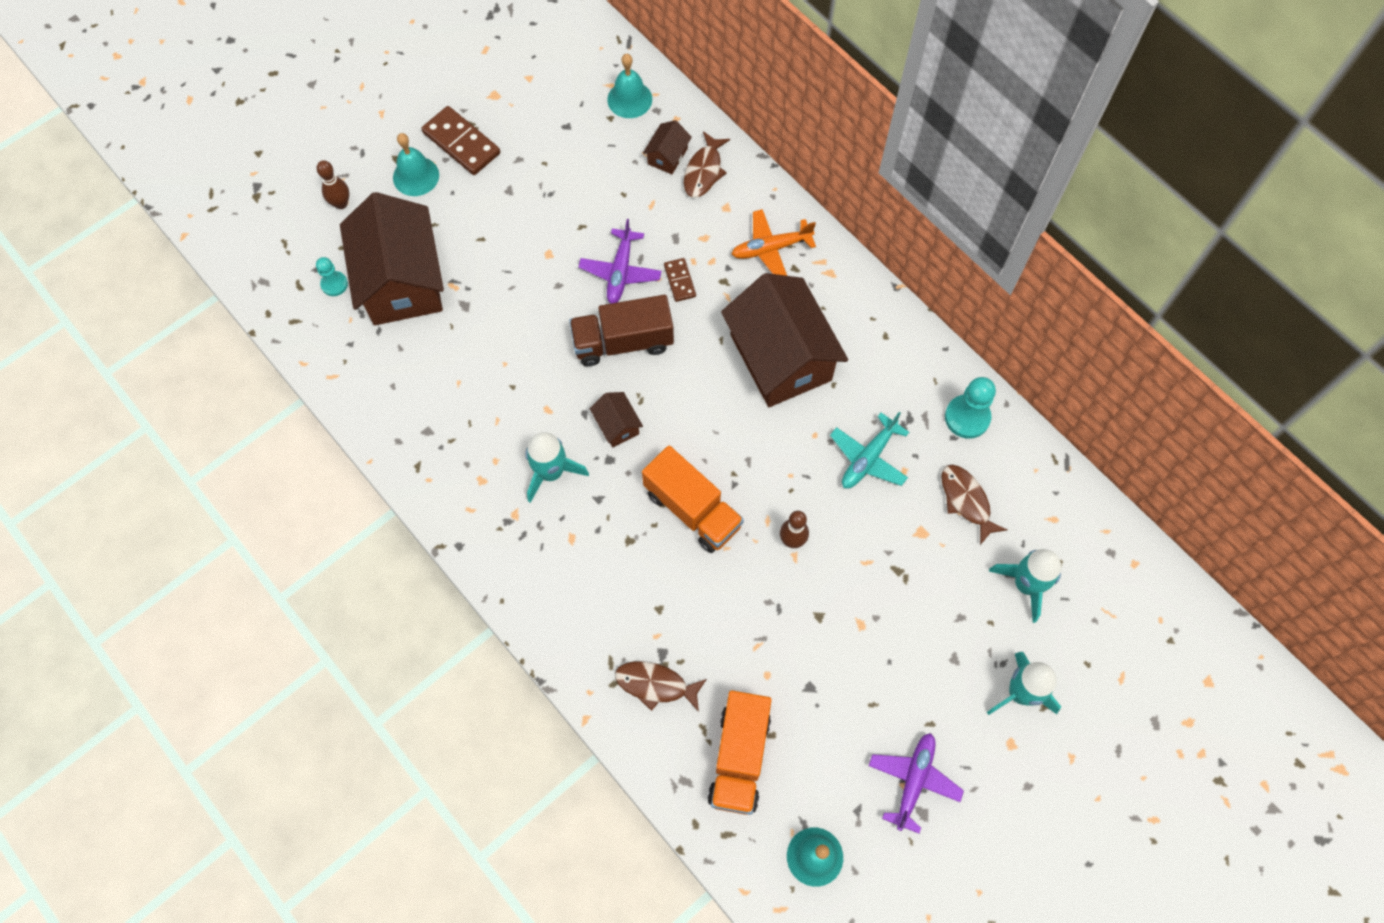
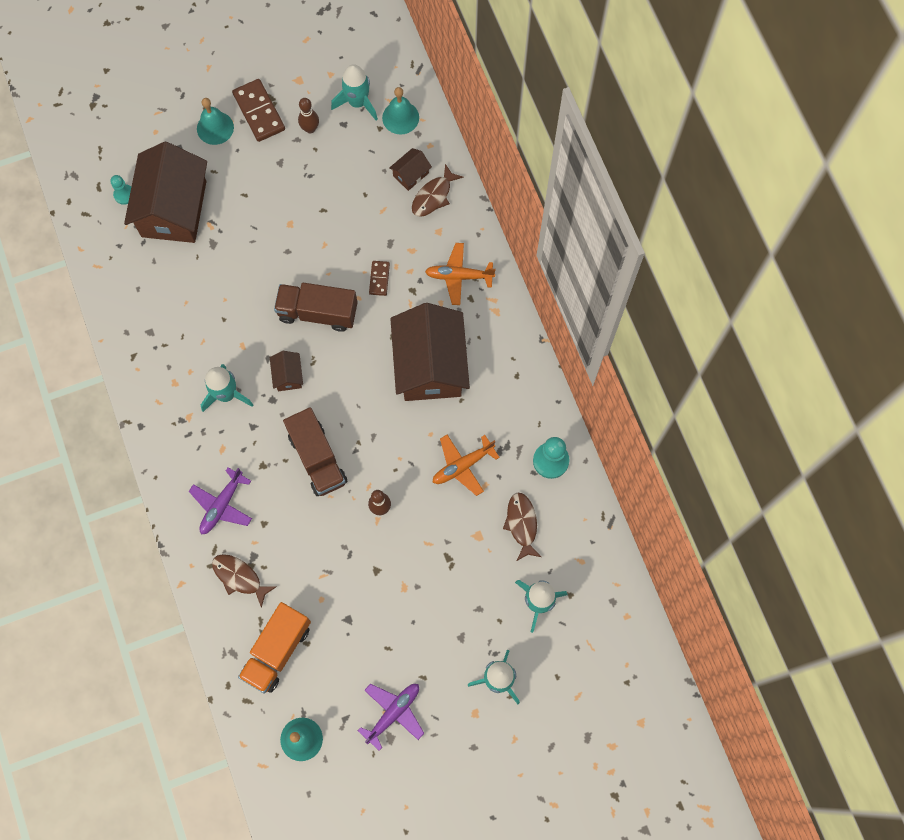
camera: 20 degrees right, 5 degrees up
(341, 203) = (152, 132): brown bowling pin -> brown bowling pin (310, 129)
(573, 98) = (357, 102): none -> turquoise rocket
(620, 272) = (338, 256): purple plane -> purple plane (222, 505)
(692, 509) = (317, 458): orange truck -> brown truck
(868, 458) = (462, 466): turquoise plane -> orange plane

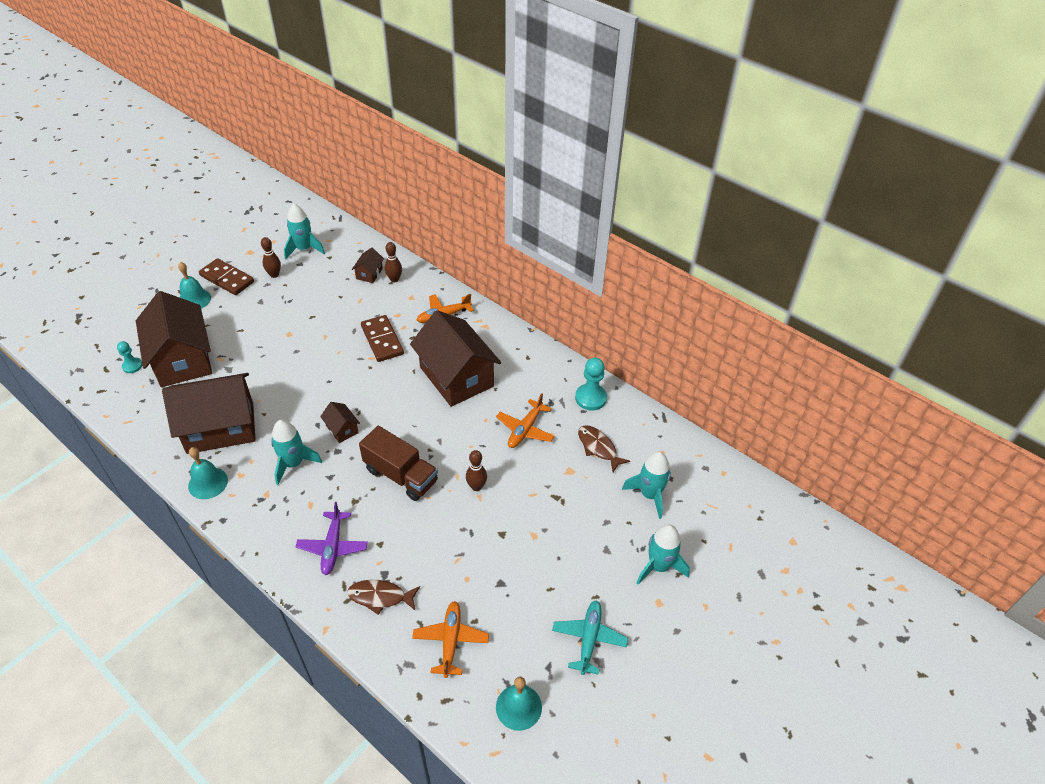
camera: 30 degrees left, 25 degrees down
(177, 316) = (220, 427): none -> brown house
(277, 650) = (450, 640): orange truck -> orange plane
(318, 312) = (344, 379): brown truck -> none
(379, 279) = (382, 340): brown domino -> brown domino, size x1.81
(393, 713) = (589, 639): purple plane -> turquoise plane
(400, 117) = (342, 246): turquoise bell -> turquoise bell (208, 483)
(433, 196) = (394, 279): brown fish -> brown bowling pin

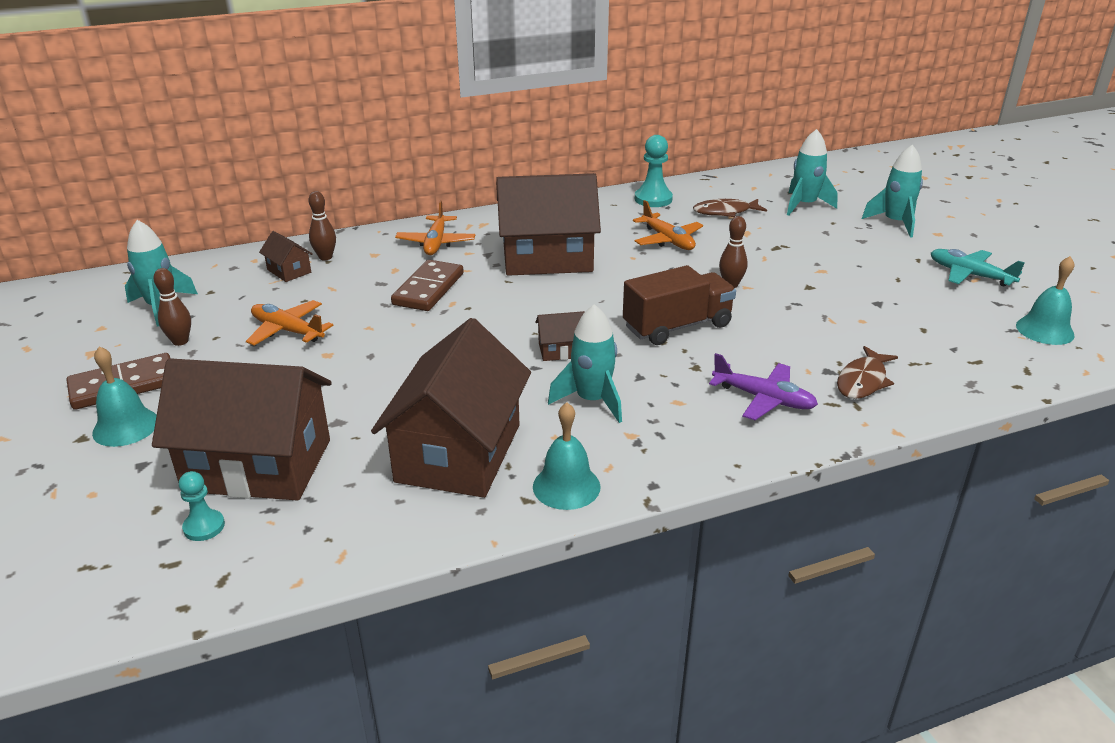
camera: 60 degrees left, 15 degrees down
(382, 340) = (428, 289): brown domino -> brown domino turned 75 degrees counterclockwise
(450, 640) = (946, 349): orange plane -> orange plane (287, 331)

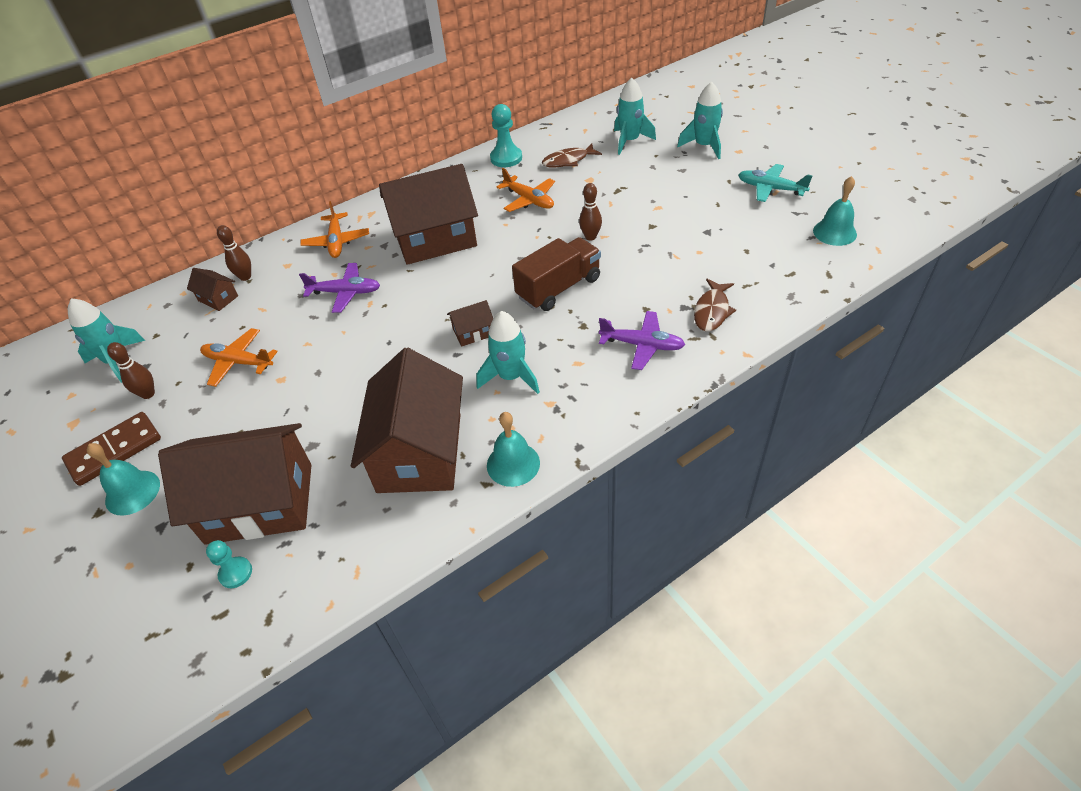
camera: 10 degrees left, 15 degrees up
(428, 289) = (345, 292): brown domino -> purple plane

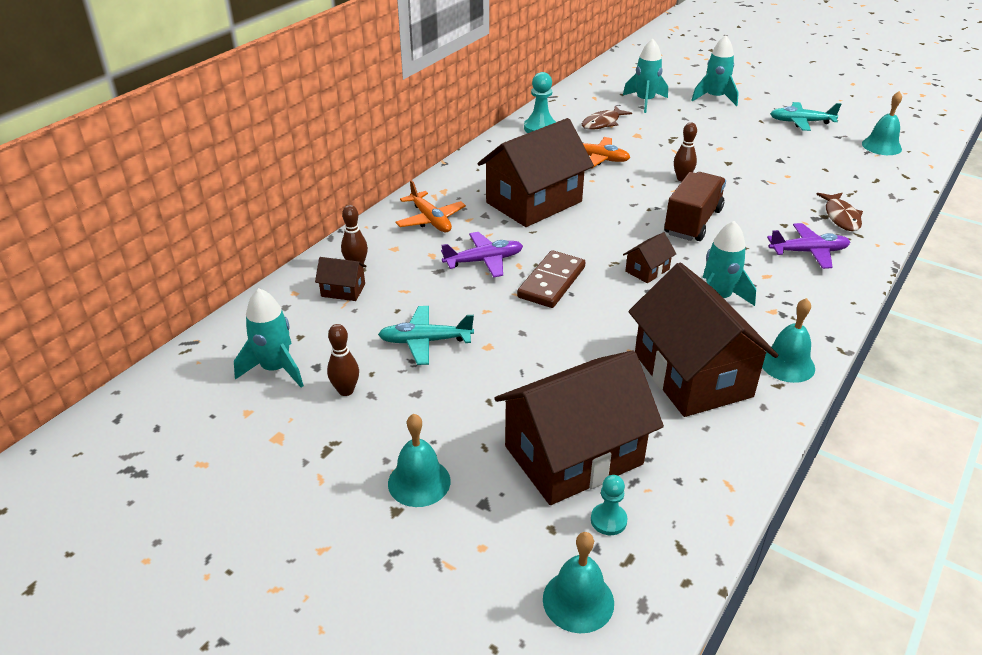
camera: 25 degrees left, 10 degrees down
(114, 450) = (357, 450): brown domino -> brown domino (551, 282)
(155, 637) = (578, 600): none -> turquoise bell
(238, 362) = (425, 341): orange plane -> turquoise plane

